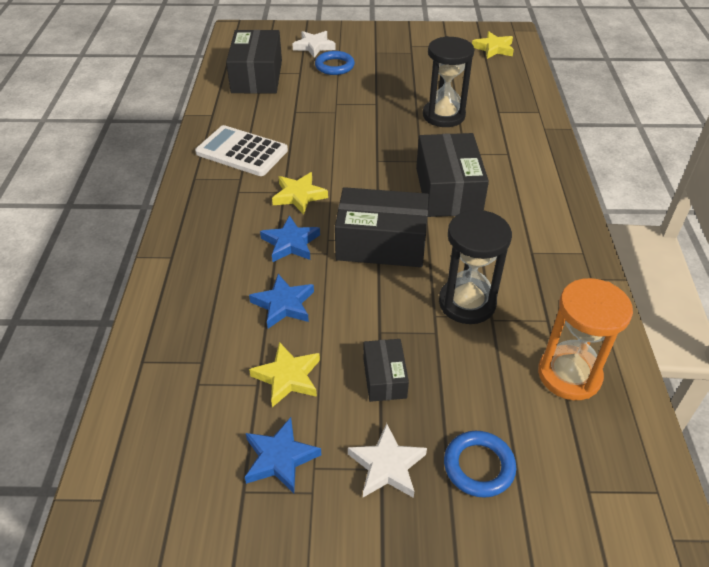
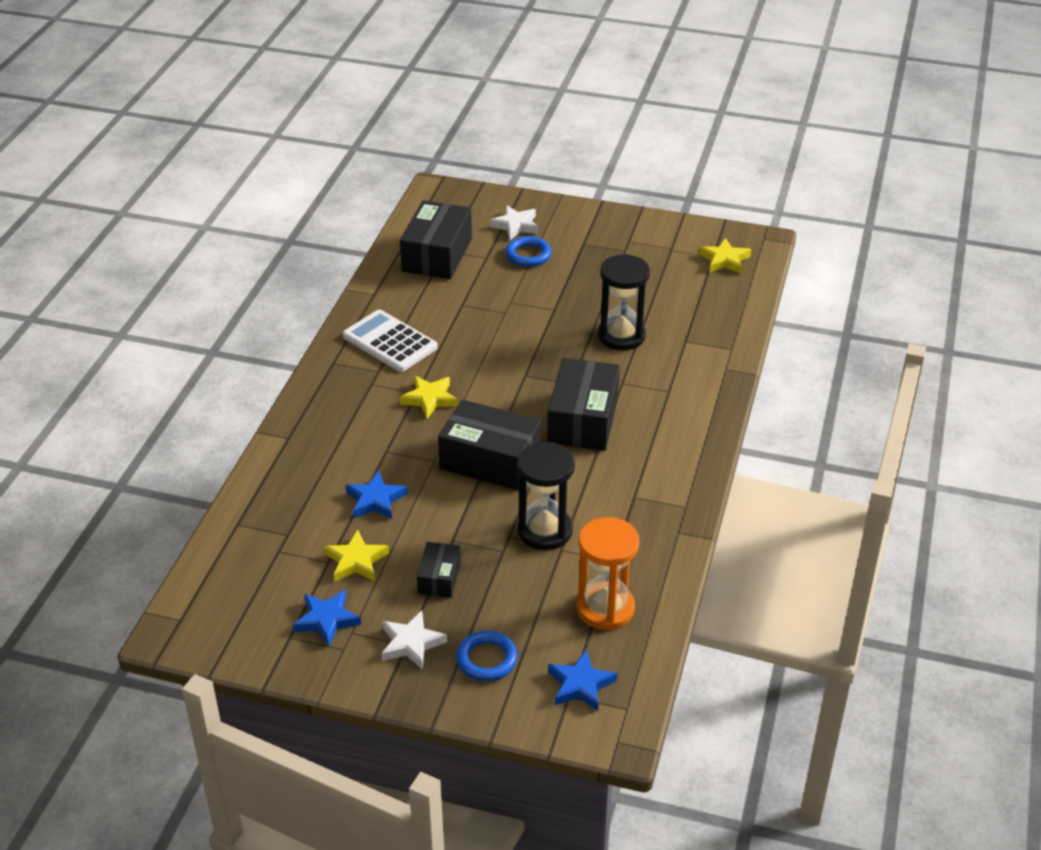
camera: 15 degrees right, 5 degrees down
(290, 243) = (403, 445): blue star -> blue star (580, 685)

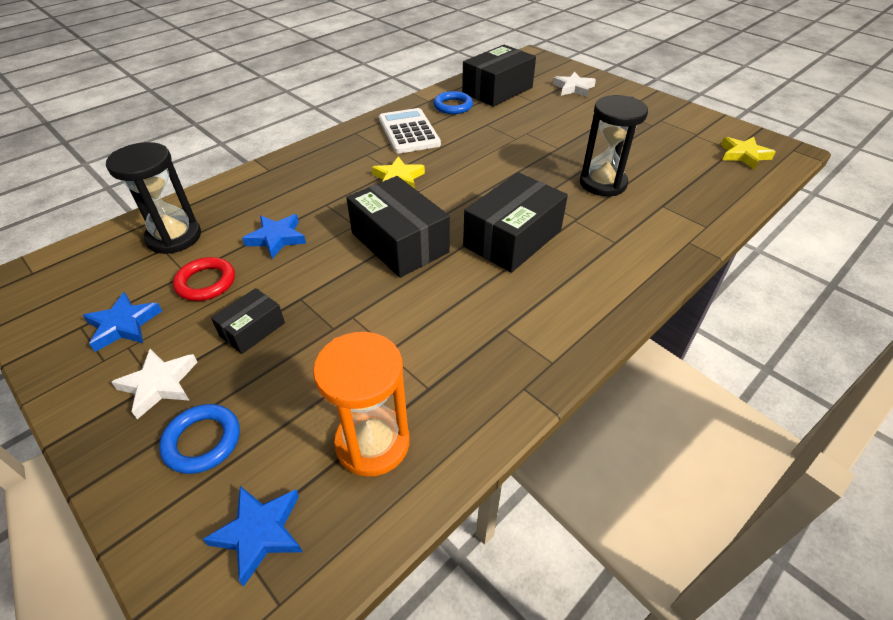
camera: 30 degrees right, 5 degrees up
(356, 561) = (206, 282): yellow star -> red ring
(528, 255) = (567, 108): blue ring -> blue ring (453, 106)
(545, 531) = (388, 326): black hourglass -> black hourglass (174, 237)

